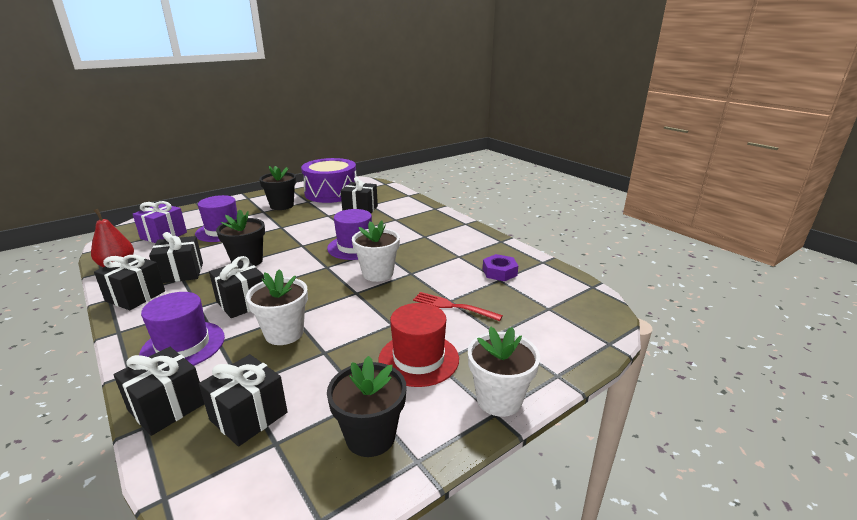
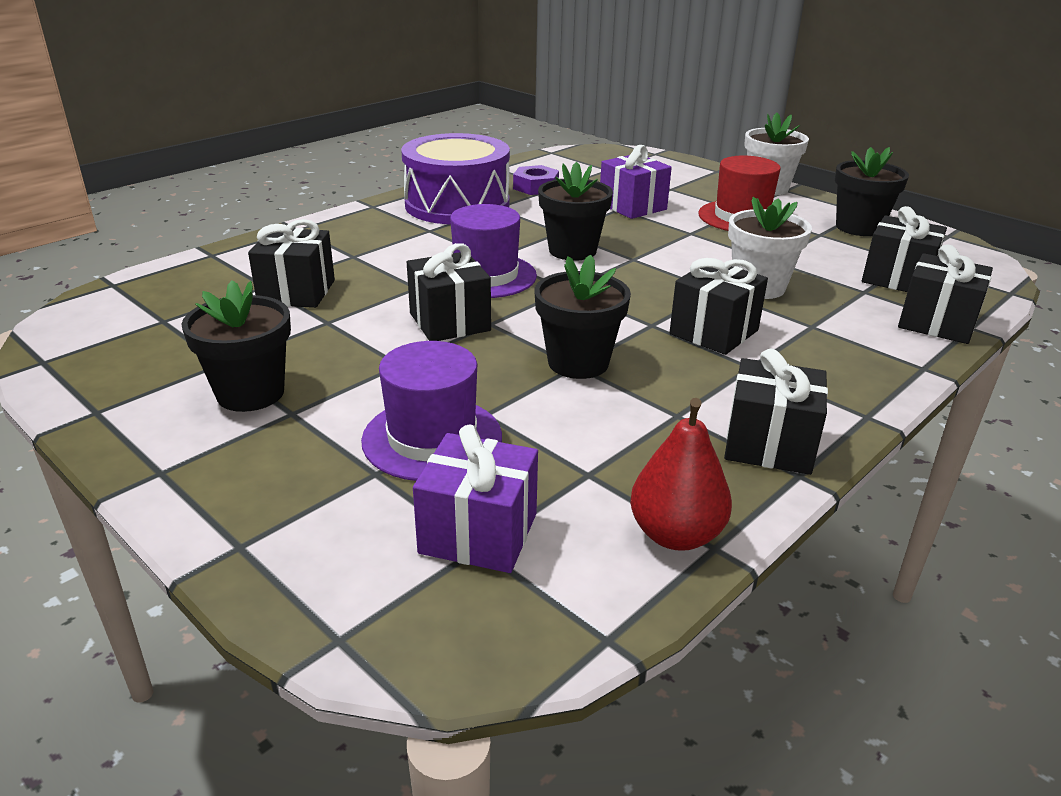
camera: 100 degrees left, 5 degrees up
(181, 273) = (658, 424): black gift -> black gift (450, 322)
(183, 345) = (842, 347): purple hat -> none
(331, 193) = (164, 341): purple drum -> purple drum (457, 205)
(378, 273) = (572, 250): white flower pot -> black flower pot
(453, 306) = (632, 206): red fork -> purple gift

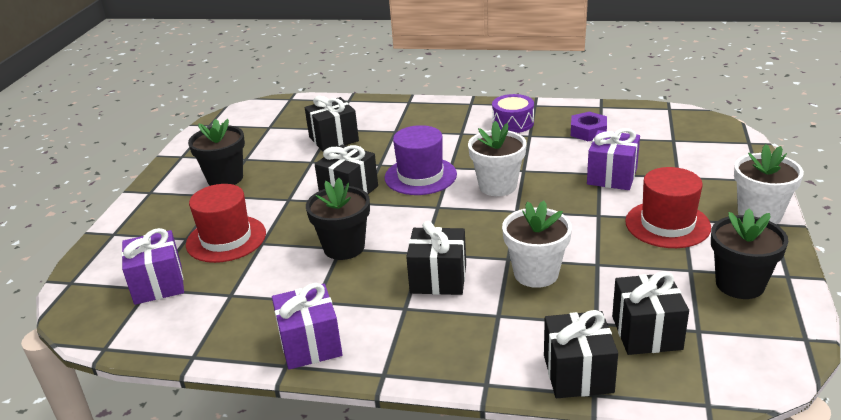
camera: 60 degrees right, 0 degrees up
(432, 438) = (226, 239): purple hat -> red hat
(457, 205) = (513, 123): purple drum -> purple drum, size x0.51
(572, 250) = (497, 186): black flower pot -> white flower pot
(675, 534) = (195, 340): red pear -> none
(769, 444) = (310, 344): black gift -> purple gift

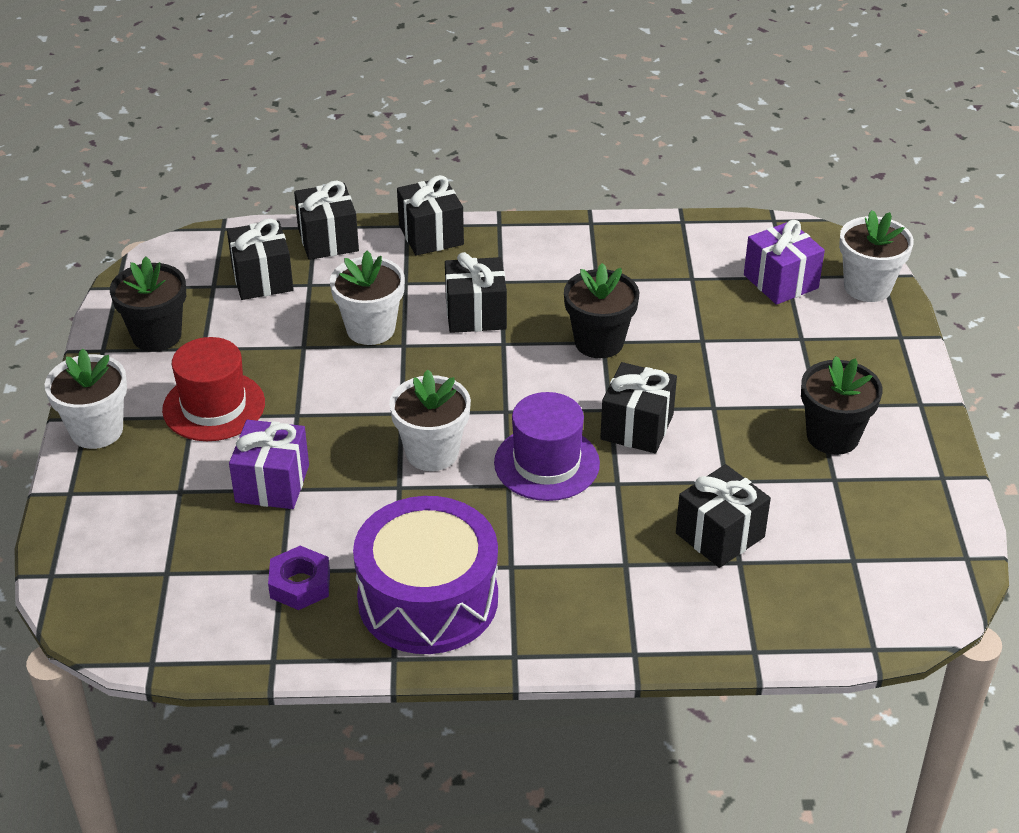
camera: 165 degrees right, 10 degrees up
(93, 273) = (867, 287): none -> white flower pot
(226, 239) = (750, 341): red hat -> none
(310, 344) = (578, 240): purple gift -> none
(461, 367) = (431, 235): none -> black gift
(513, 123) = (428, 599): purple drum -> purple drum, size x1.95

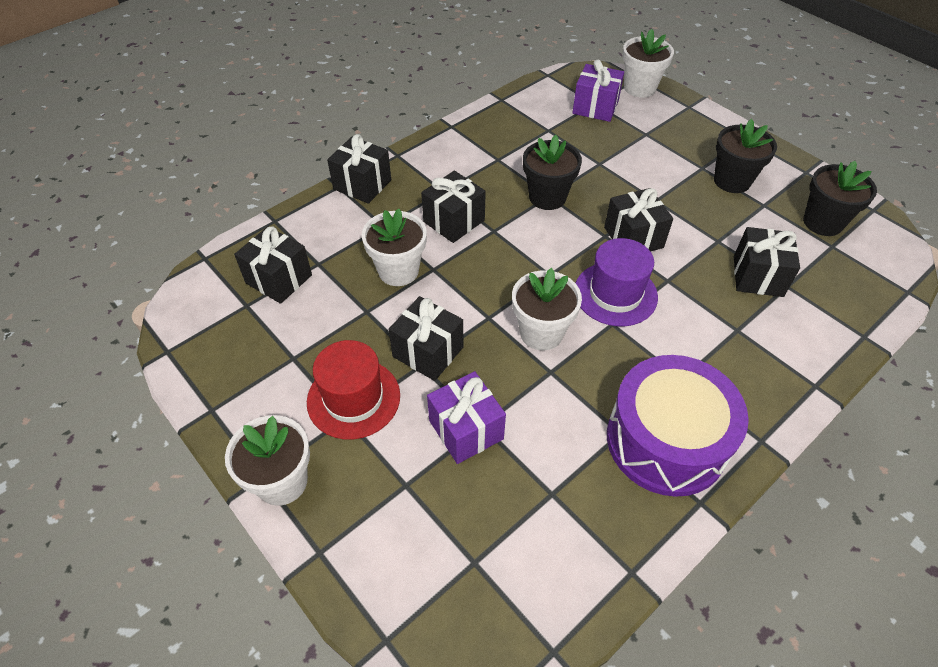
camera: 40 degrees left, 10 degrees up
(156, 335) = (244, 370): black flower pot -> black flower pot (822, 222)
(300, 584) = (577, 494): purple nut -> none
(328, 240) = (295, 225): black gift -> black gift (428, 352)

